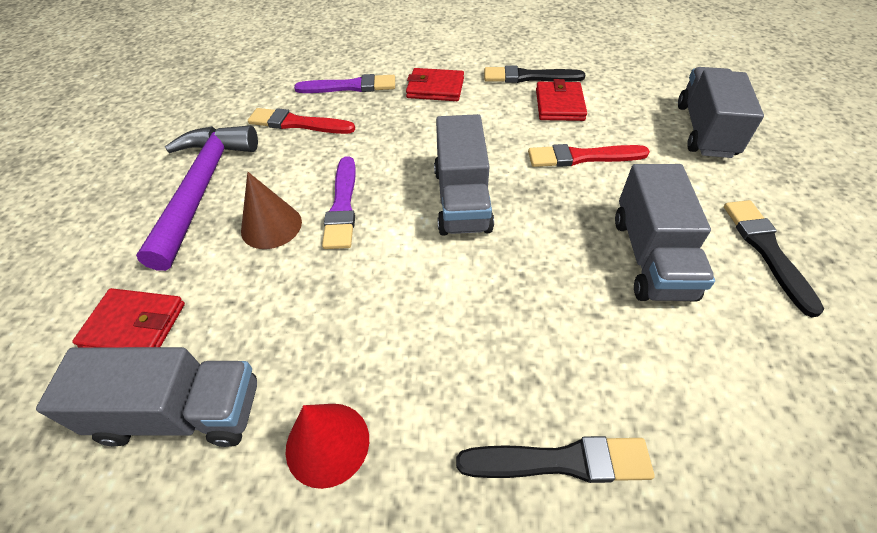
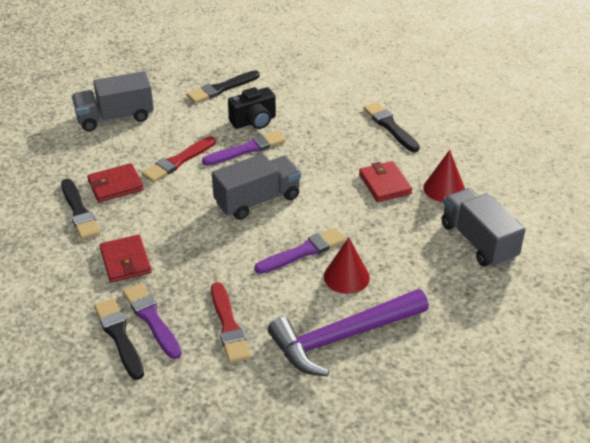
camera: 120 degrees left, 10 degrees down
(134, 325) = (460, 292): red wallet -> red wallet (385, 184)
(271, 226) = (346, 277): brown cone -> red cone
(348, 69) = (119, 336): none -> black brush
(579, 225) = (247, 149): none -> purple brush
(582, 157) = (178, 161): red brush -> red brush turned 75 degrees clockwise
(651, 257) = (254, 122): grey truck -> black camera

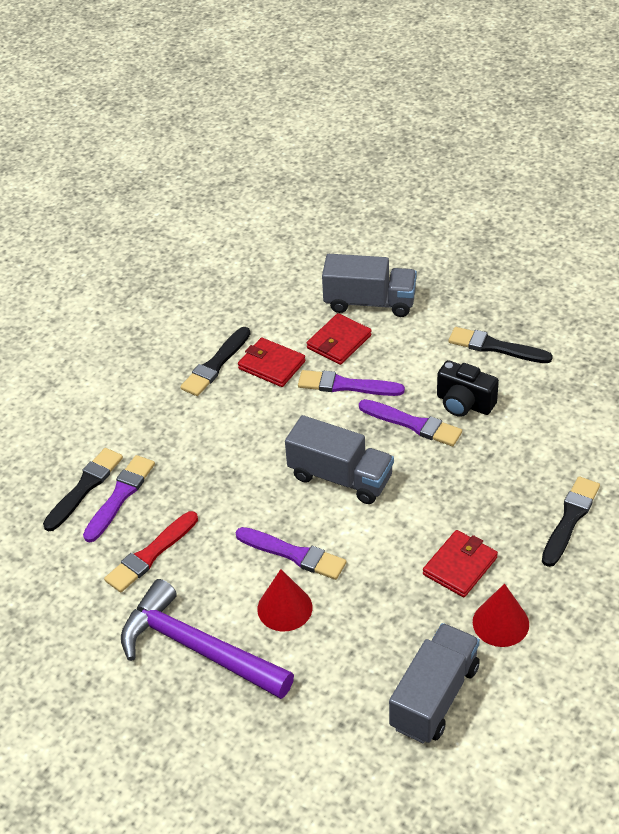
camera: 60 degrees right, 5 degrees up
(115, 117) = (370, 302): grey truck -> grey truck turned 150 degrees clockwise
(125, 261) = (177, 435): red wallet -> red wallet (339, 342)
(178, 161) = (346, 385): red brush -> purple brush

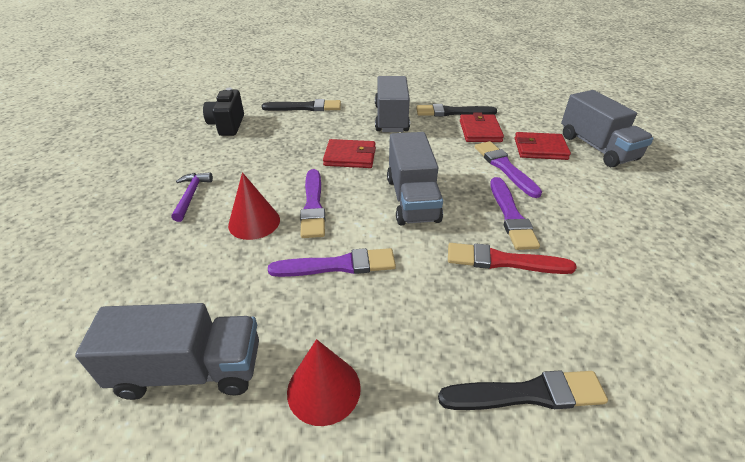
camera: 55 degrees right, 5 degrees down
(120, 496) = (308, 120): purple brush -> purple brush (338, 265)
(150, 554) = (268, 147): red brush -> red brush (503, 261)
(183, 422) = (391, 119): none -> grey truck
(198, 649) = (191, 196): purple hammer -> purple hammer, size x0.45
(460, 566) = (378, 317): red wallet -> red wallet (350, 157)
(464, 403) = (572, 237): black camera -> black camera (227, 125)
(495, 347) = (662, 230): black brush -> none

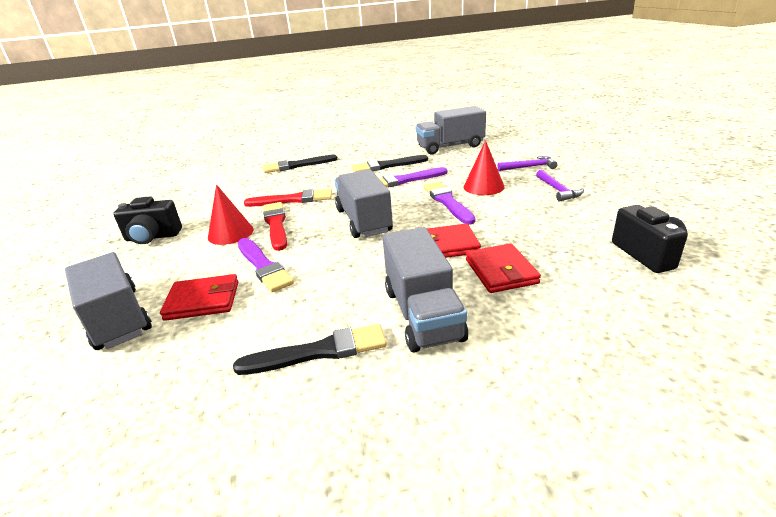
camera: 170 degrees right, 10 degrees down
(159, 248) = (529, 167): none -> purple hammer
(305, 107) = (583, 309): black brush -> black brush (387, 166)
(323, 389) = (387, 153): red cone -> red cone (230, 233)
(480, 131) = (278, 316): red wallet -> red wallet (501, 271)
(511, 216) = (276, 225): purple brush -> red brush
(659, 229) = (152, 237): none -> black camera

